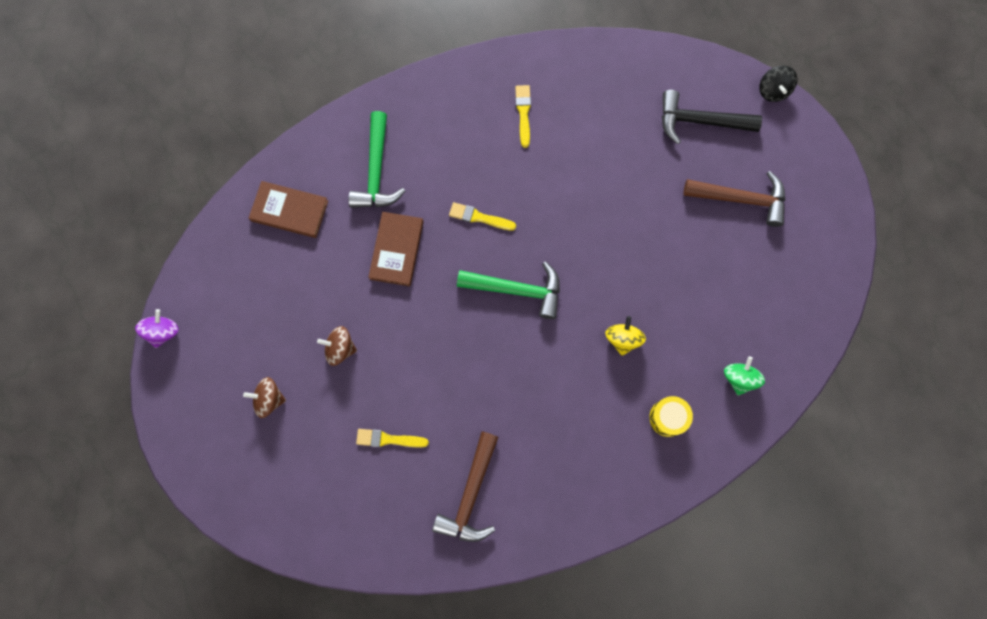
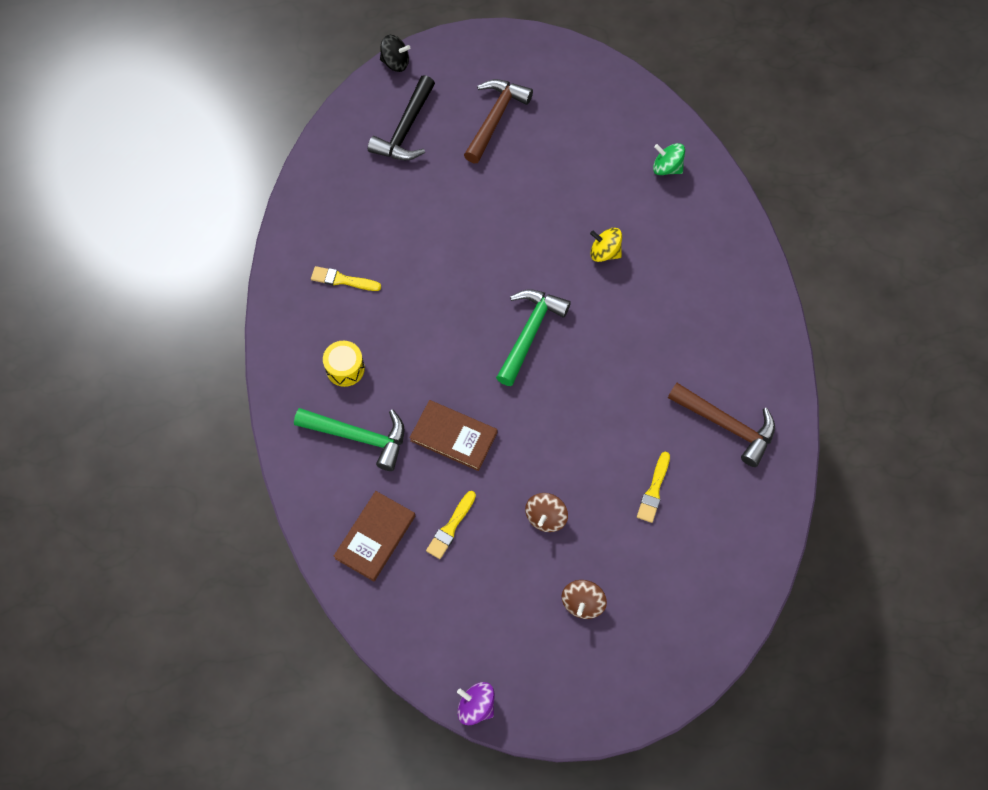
camera: 75 degrees left, 10 degrees down
(479, 217) = (442, 349): yellow brush -> yellow brush (451, 527)
(668, 418) = (690, 235): yellow drum -> yellow drum (345, 368)

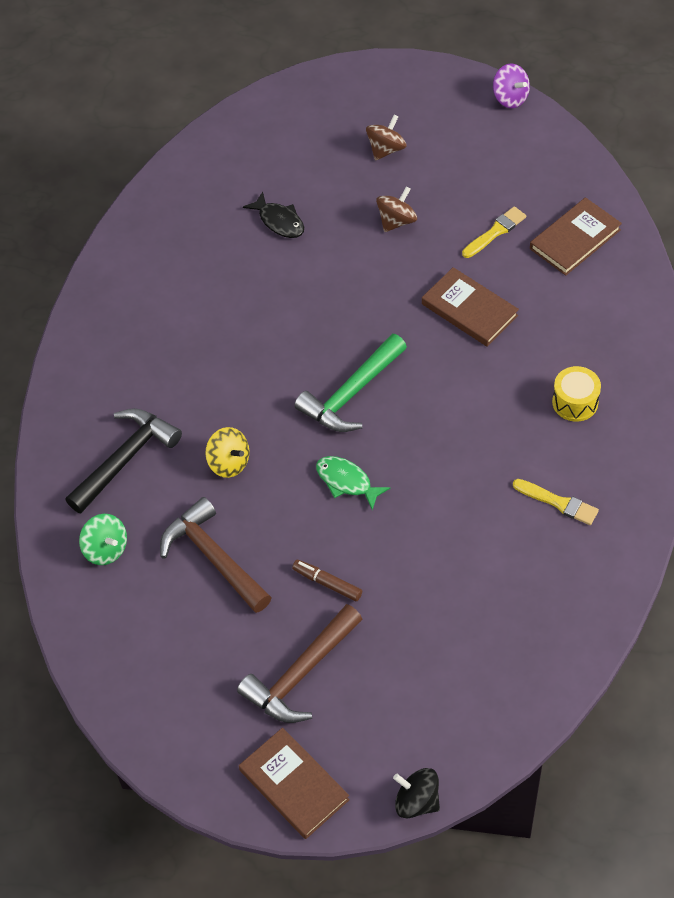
camera: 160 degrees left, 10 degrees down
(359, 437) = (573, 331): green hammer -> none
(405, 130) = (429, 688): black hammer -> black hammer (125, 459)
(476, 54) = (294, 785): none -> brown book
(498, 181) = (327, 583): none -> brown marker
(509, 259) = (346, 482): none -> green fish
(654, 490) = (279, 221): yellow brush -> black fish
(726, 425) = (178, 260): brown hammer -> brown hammer (214, 557)

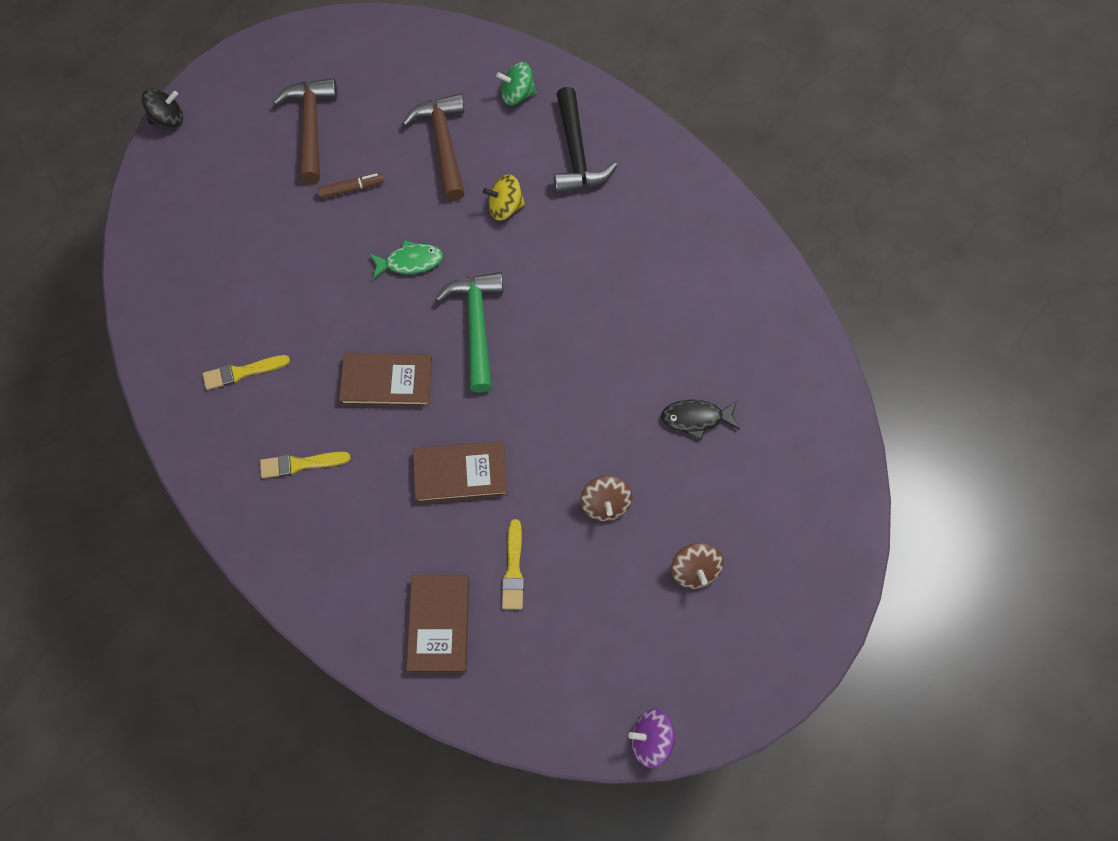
camera: 130 degrees right, 10 degrees up
(214, 557) = (443, 145): brown hammer -> brown hammer turned 105 degrees counterclockwise
(294, 785) = (252, 71): brown book -> brown book (387, 381)
(575, 402) = (300, 464): yellow drum -> yellow brush

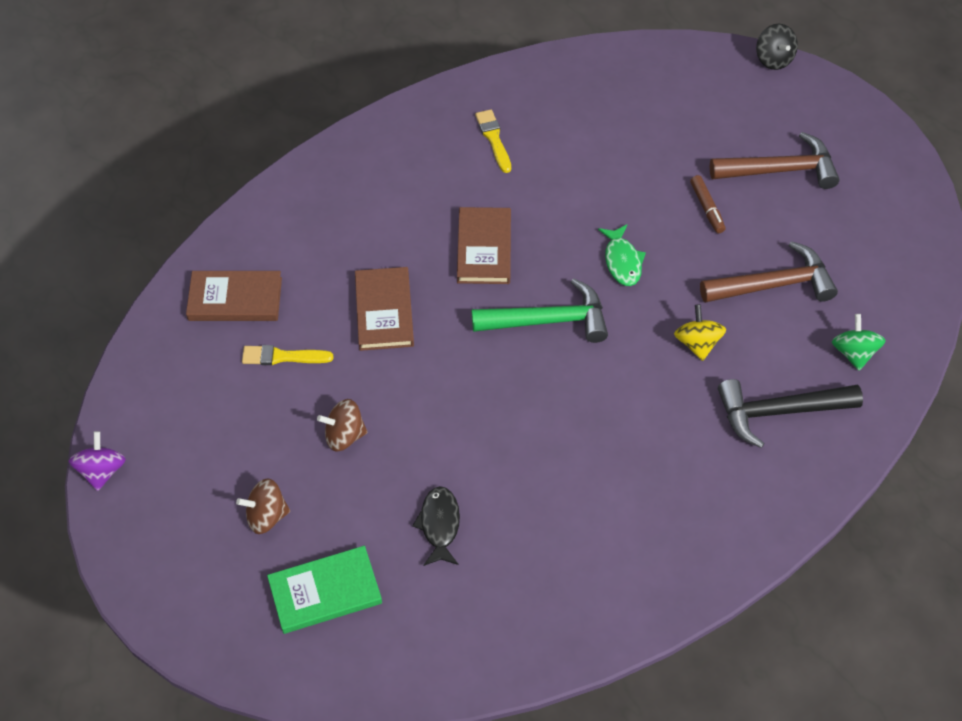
camera: 90 degrees right, 10 degrees down
(300, 464) = (399, 188): yellow brush -> none
(768, 513) = (325, 592): none -> green book

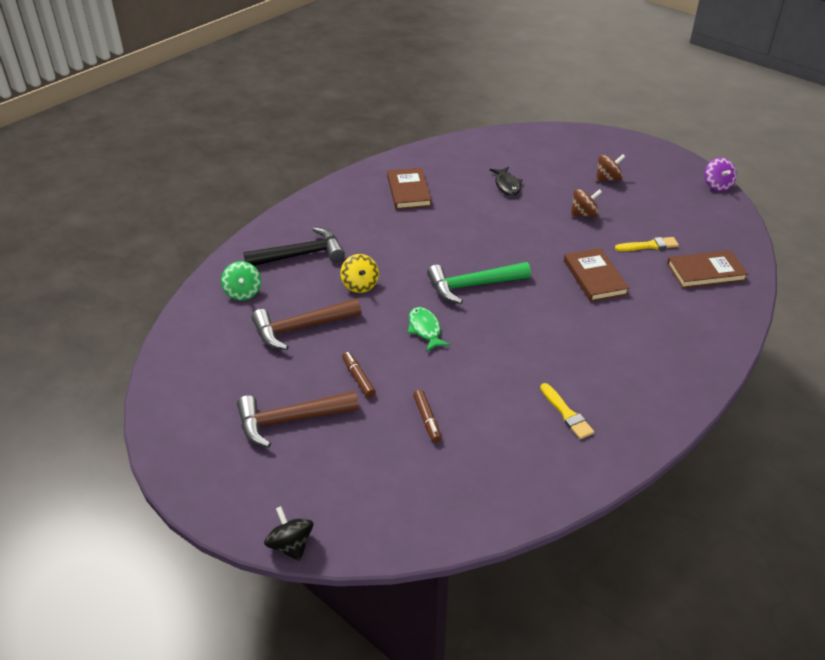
camera: 170 degrees right, 15 degrees down
(325, 592) = (557, 157): green book -> none
(484, 248) = (538, 325): brown book -> brown book (408, 191)
(638, 152) = (427, 419): none -> brown marker

